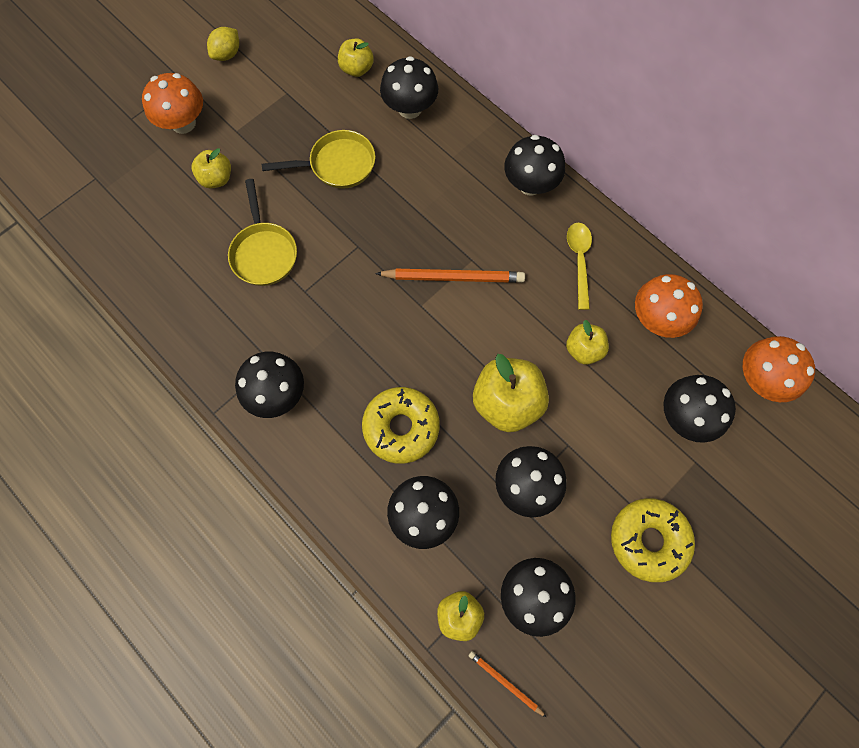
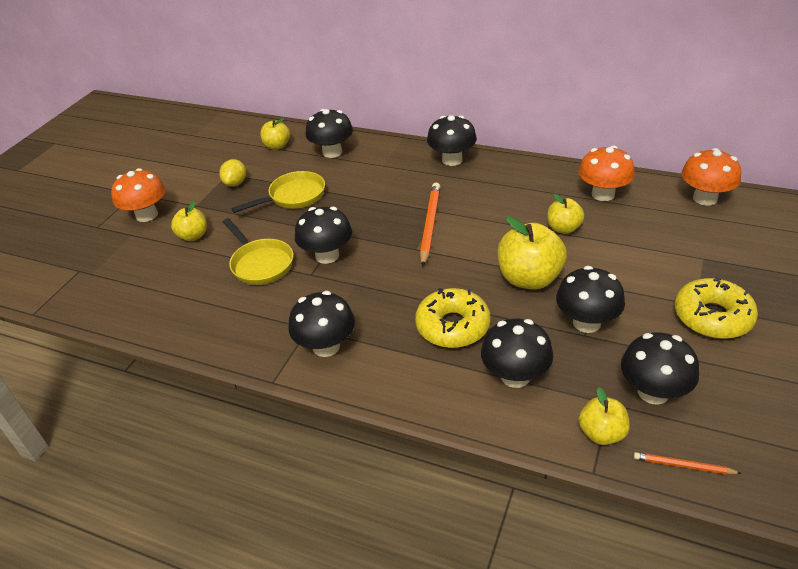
camera: 20 degrees left, 30 degrees down
(227, 54) = (166, 169): yellow lemon -> yellow lemon (235, 183)
(453, 277) = (430, 225): orange pencil -> orange pencil turned 60 degrees counterclockwise
(579, 261) = (520, 185): yellow spoon -> none
(685, 417) = (671, 236): black mushroom -> black mushroom (327, 255)

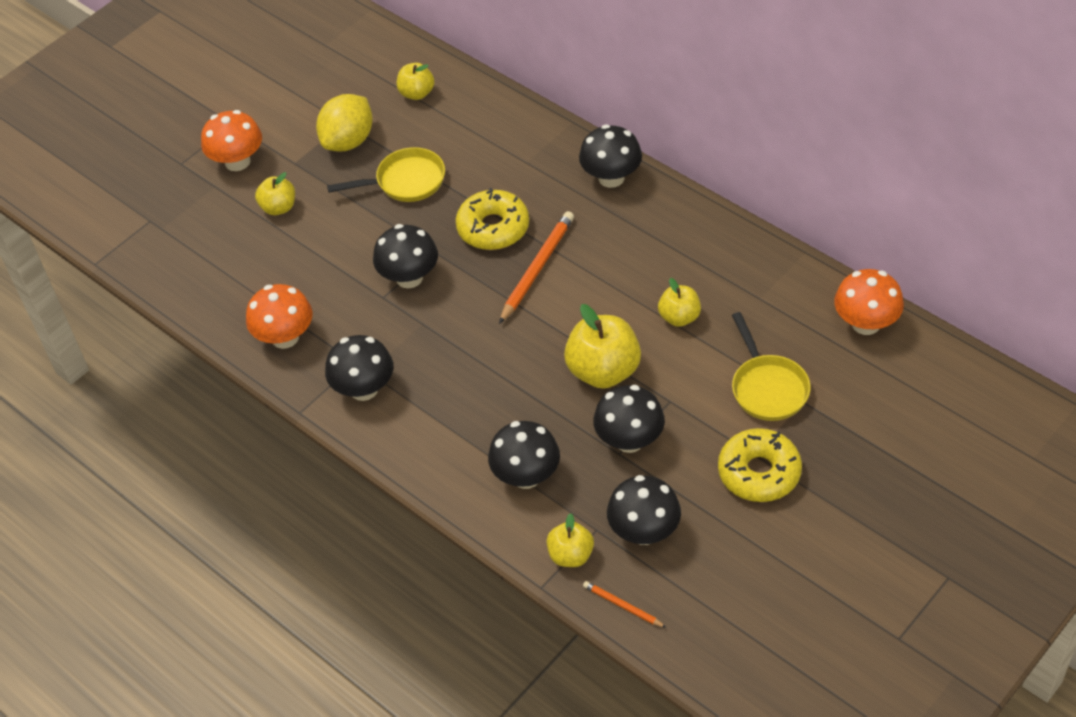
camera: 20 degrees right, 10 degrees up
(235, 183) = (348, 141): yellow lemon -> yellow lemon, size x1.67
(260, 264) = (336, 267): yellow pan -> yellow pan (767, 388)
(332, 152) = (477, 123): black mushroom -> none
(453, 326) = (496, 404): yellow donut -> yellow donut (493, 228)
(603, 194) = (754, 282): orange mushroom -> orange mushroom (285, 337)

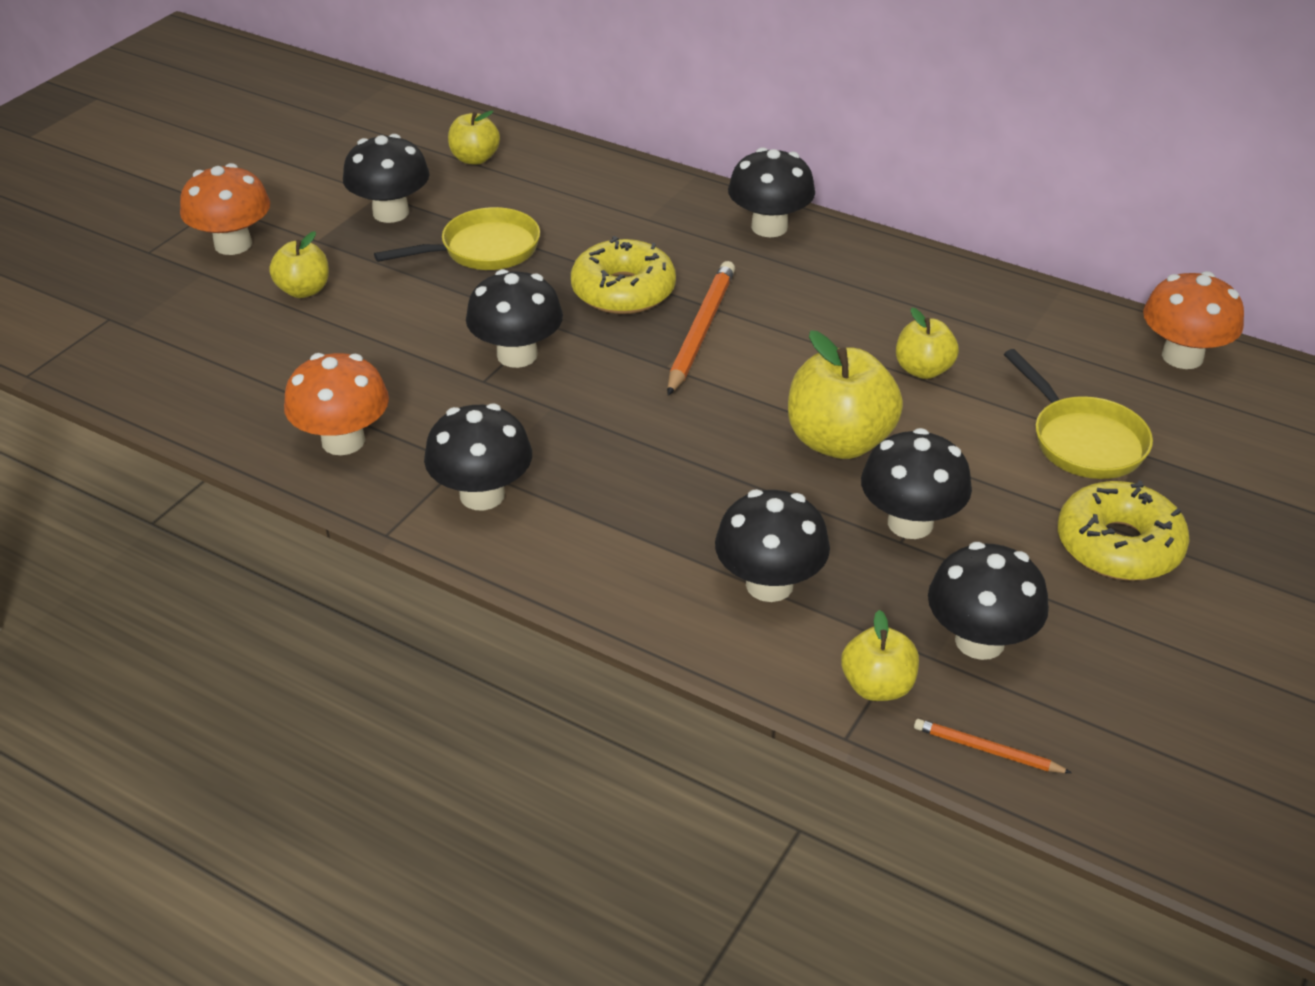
camera: 15 degrees left, 10 degrees down
(348, 141) = (391, 213): yellow lemon -> black mushroom

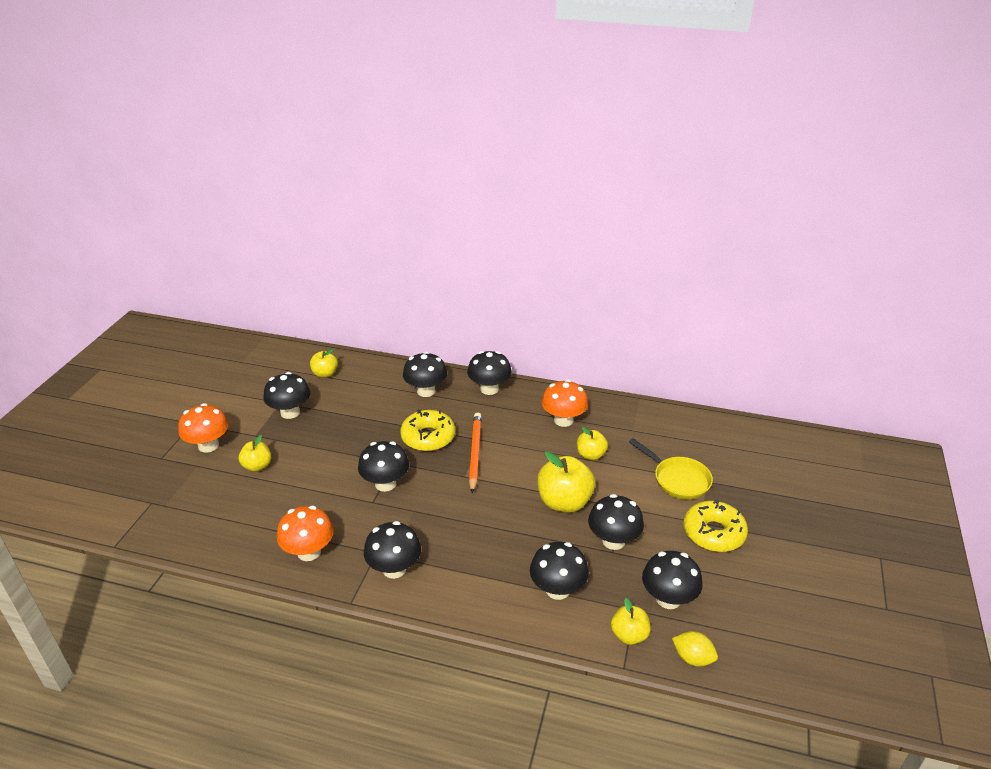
camera: 15 degrees left, 5 degrees down
(483, 250) = (347, 426): yellow pan -> none
(648, 213) = (426, 391): none -> black mushroom
(987, 750) = (692, 658): orange pencil -> yellow lemon
(1182, 356) = (707, 426): orange mushroom -> orange mushroom (563, 420)

